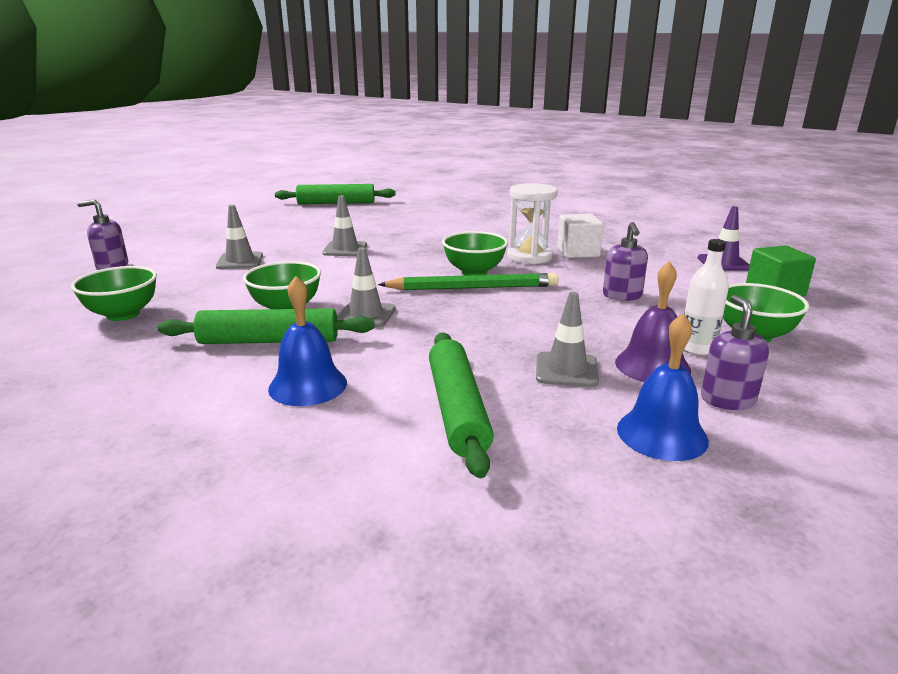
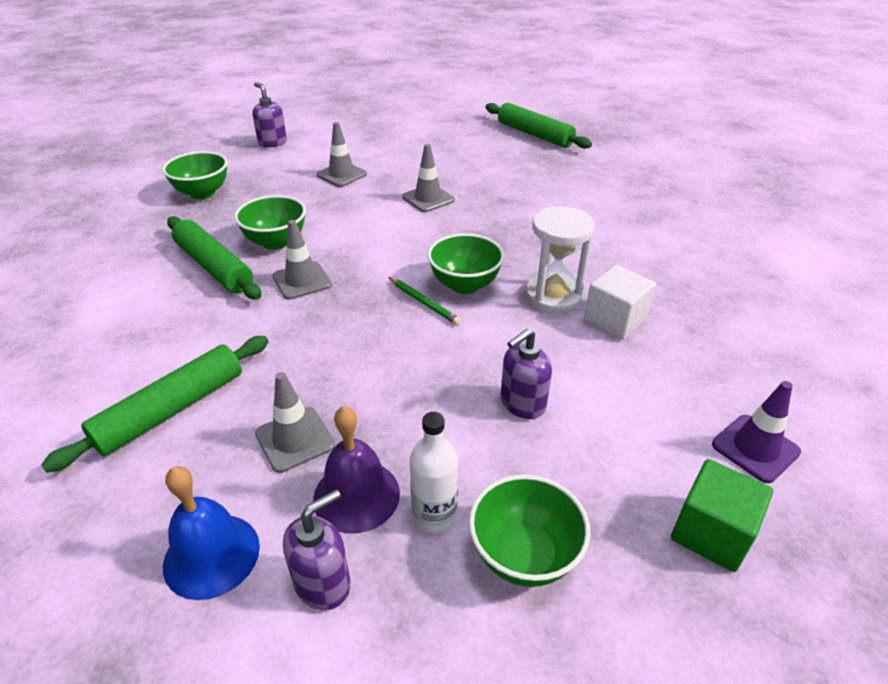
camera: 50 degrees right, 15 degrees up
(308, 385) = (158, 321): blue bell -> none
(473, 288) = (424, 302): green pencil -> green pencil, size x0.51

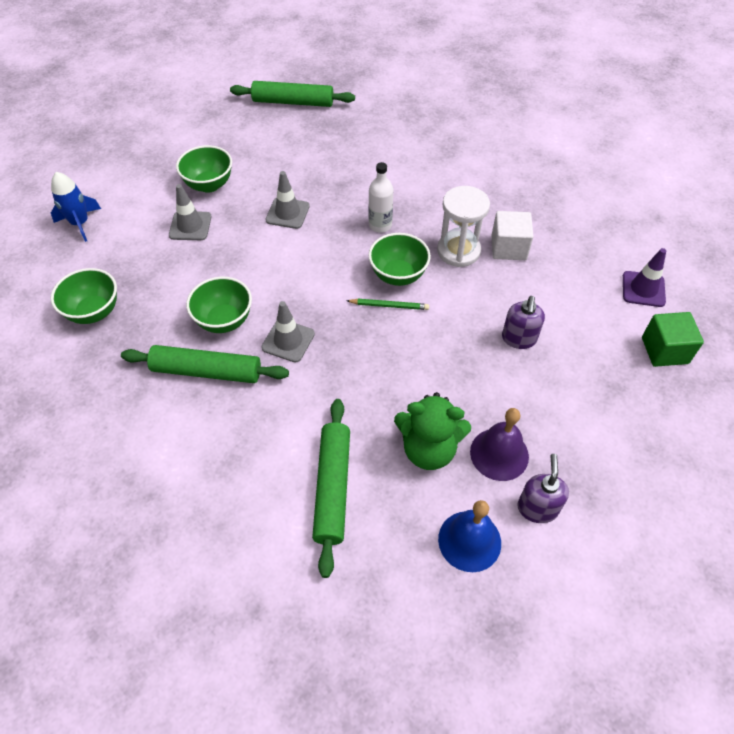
camera: 40 degrees left, 15 degrees up
(272, 142) = (80, 223): purple soap dispenser -> blue rocket
(295, 439) = (429, 449): grey traffic cone -> green teddy bear
(434, 515) = (546, 434): white bottle -> white bottle (380, 225)
(524, 555) = (605, 422): green bowl -> green bowl (209, 185)

